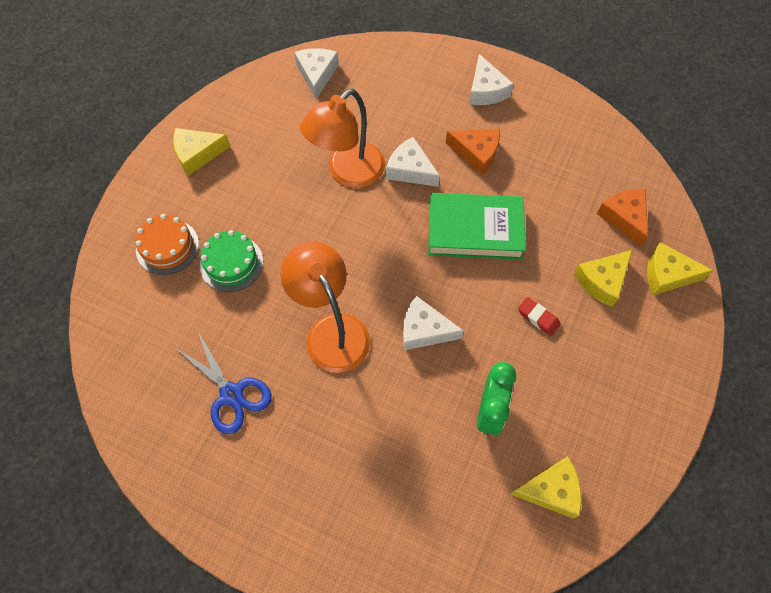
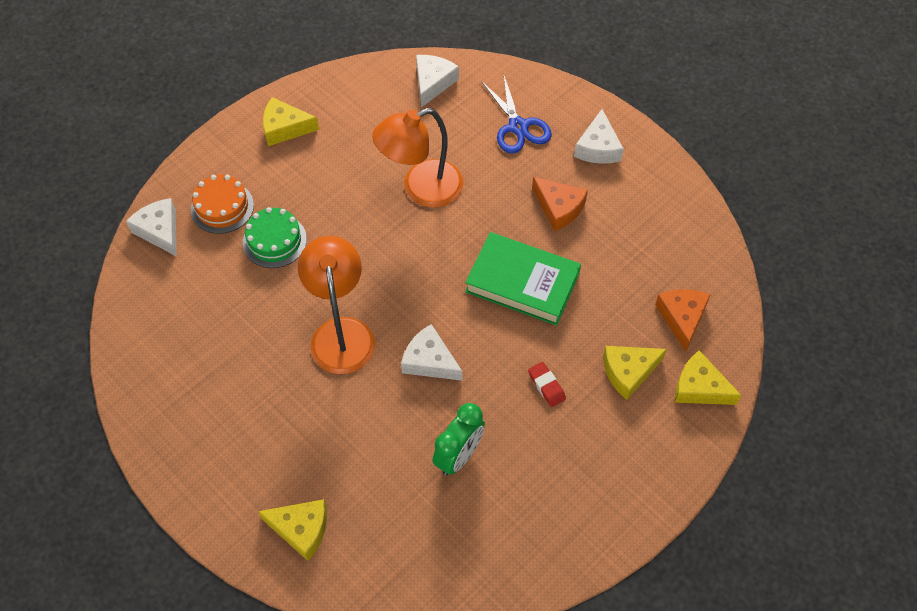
camera: 20 degrees right, 5 degrees down
(231, 394) = (226, 359): blue scissors -> blue scissors (518, 127)
(410, 170) = (484, 204): white cheese -> white cheese (160, 231)
(551, 490) = (484, 547): yellow cheese -> yellow cheese (301, 529)

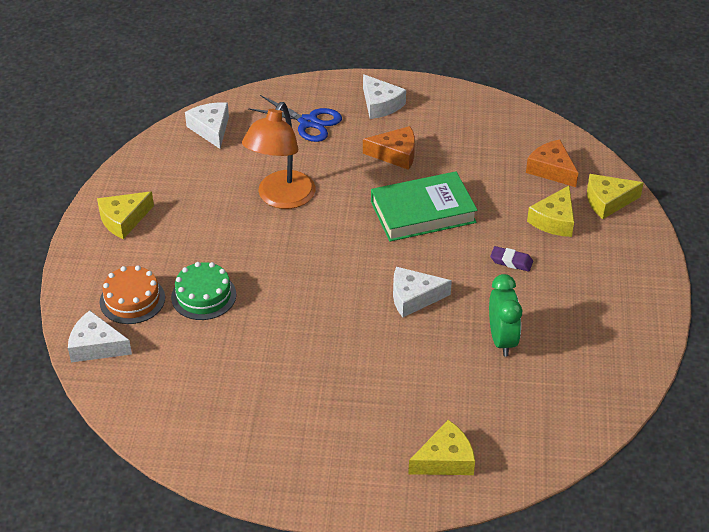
camera: 40 degrees left, 15 degrees down
(341, 333) = (327, 321): orange lamp -> none
(546, 386) = (511, 261): red eraser -> purple eraser

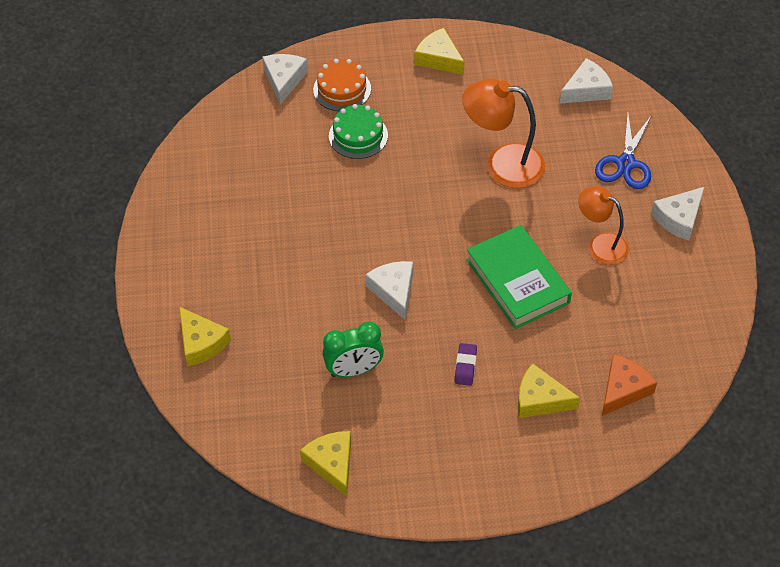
camera: 80 degrees right, 10 degrees up
(395, 154) = (600, 245): orange cheese -> orange lamp
(607, 201) = (587, 449): yellow cheese -> yellow cheese (332, 464)

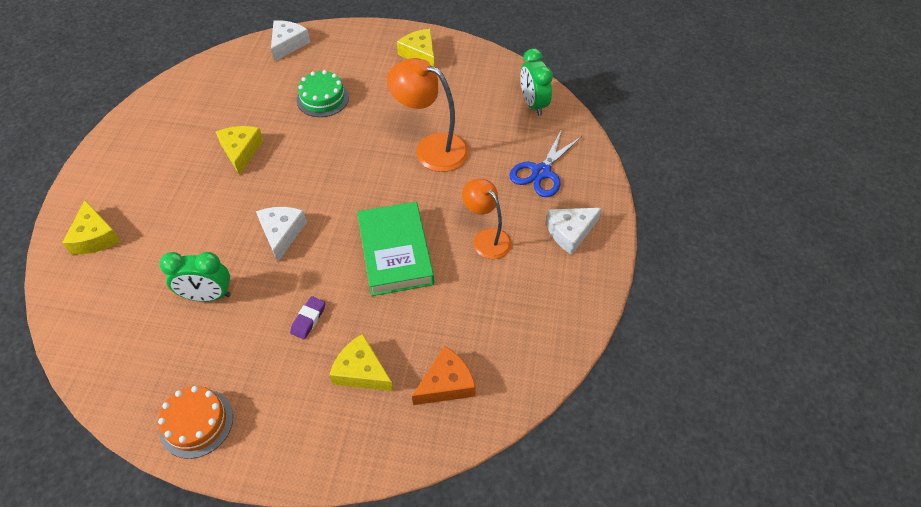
camera: 15 degrees right, 0 degrees up
(332, 464) = (137, 380): yellow cheese -> yellow cheese (241, 151)
(342, 89) = (329, 61): orange cake -> orange cake (196, 423)
(586, 90) = (533, 104): white cheese -> green clock

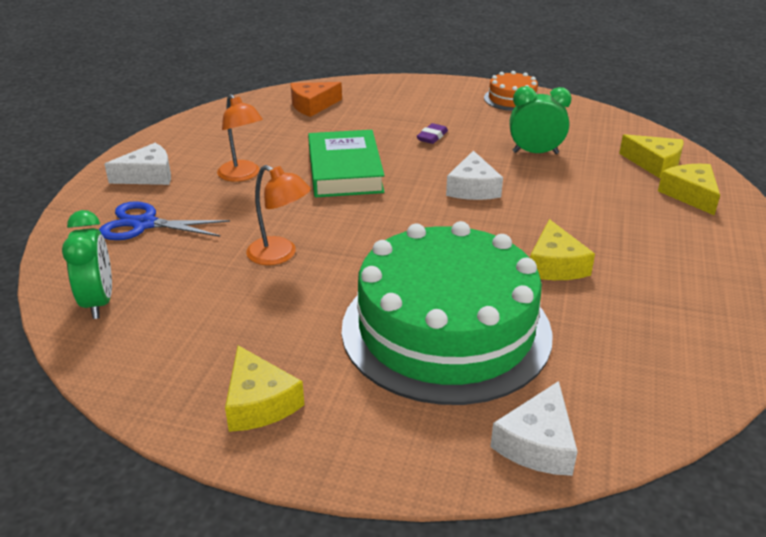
camera: 175 degrees left, 20 degrees down
(322, 98) = (446, 330): green cake -> green cake, size x2.32
(361, 371) = (382, 113): yellow cheese -> yellow cheese (654, 164)
(431, 148) = (280, 255): orange lamp -> orange lamp, size x0.66
(541, 172) = (144, 224): blue scissors -> blue scissors turned 120 degrees counterclockwise

